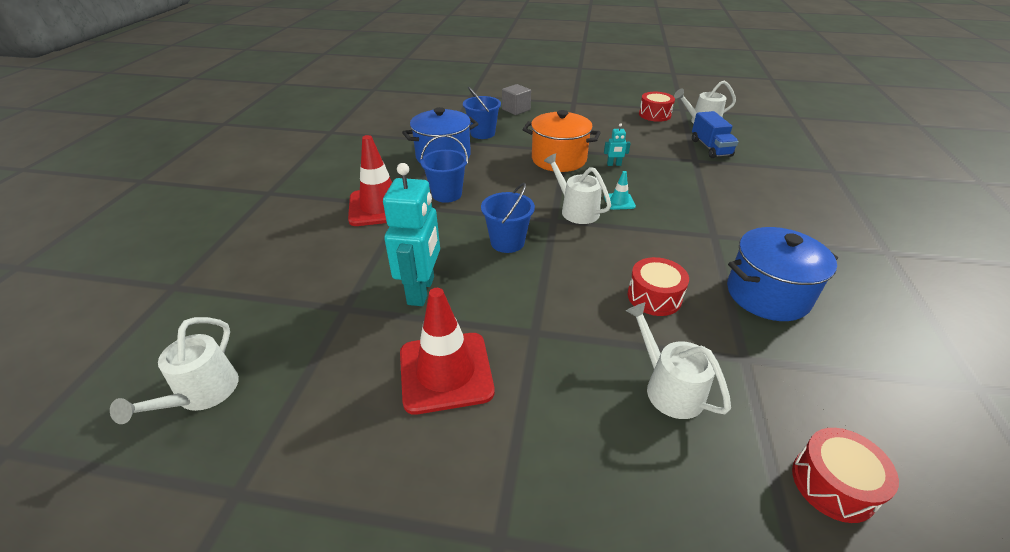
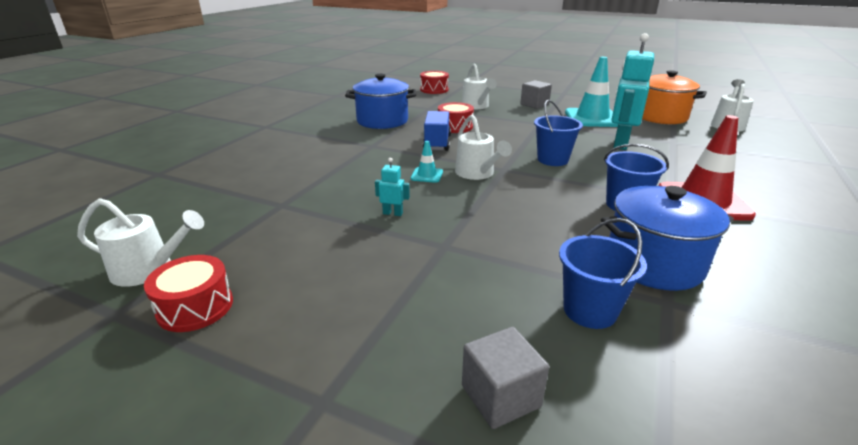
camera: 165 degrees left, 10 degrees down
(446, 372) = (592, 118): red traffic cone -> turquoise traffic cone
(559, 159) = (464, 231): orange pot -> orange pot (660, 117)
(559, 424) = (534, 104): none -> grey cube
(710, 148) = (230, 218): blue truck -> blue truck (437, 143)

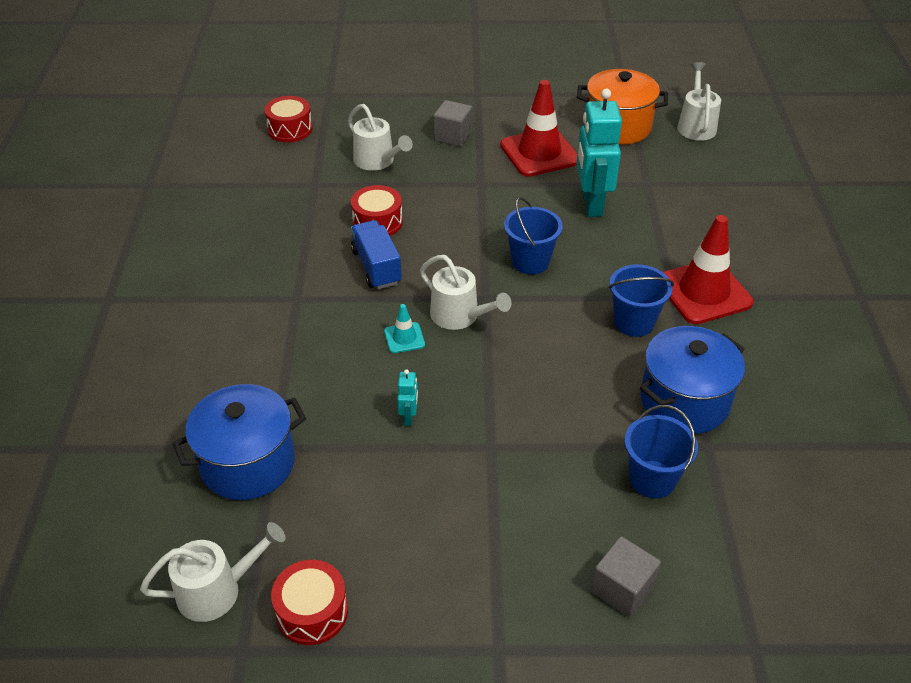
camera: 25 degrees left, 15 degrees up
(382, 121) = (270, 236): blue pot -> blue pot (248, 463)
(393, 213) = (409, 417): turquoise robot -> turquoise robot turned 105 degrees clockwise
(592, 118) = (539, 153): turquoise traffic cone -> red traffic cone

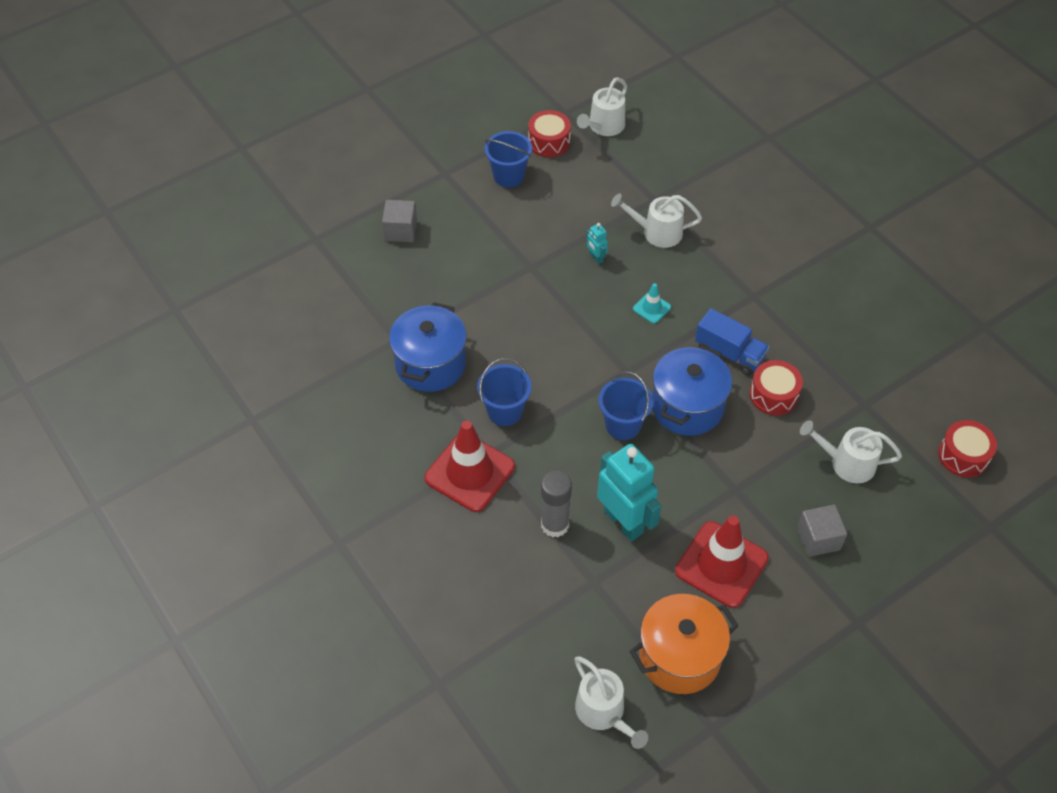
camera: 145 degrees right, 10 degrees up
(248, 463) = (658, 185): blue pot -> blue pot (687, 406)
(459, 316) = (631, 346): white watering can -> white watering can (657, 232)
(651, 226) = (555, 525): none -> grey glue stick
(652, 479) = (420, 299): blue bucket -> blue bucket (508, 176)

